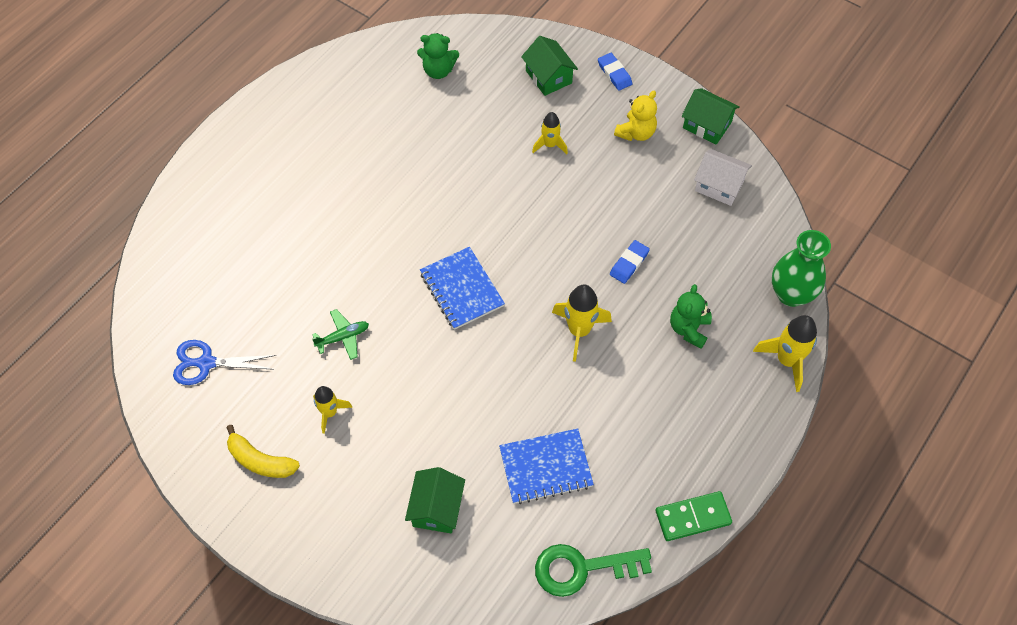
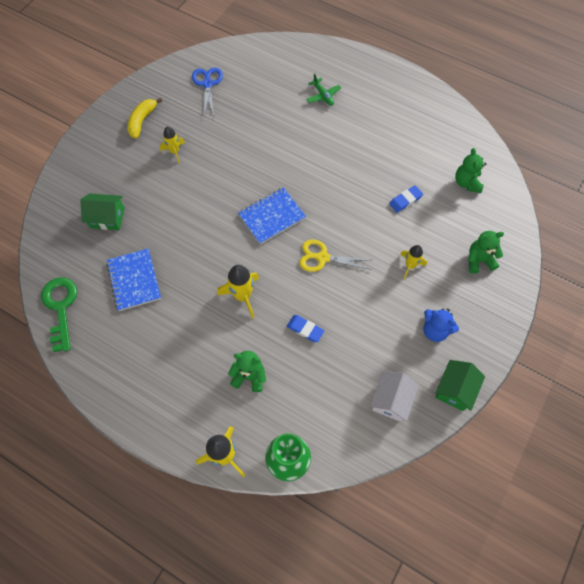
camera: 85 degrees right, 5 degrees up
(343, 337) = (229, 151): green plane -> green plane (323, 95)
(530, 235) = (322, 258): none -> yellow scissors
(548, 77) = (479, 260): green house -> green teddy bear
(614, 73) = (495, 311): blue eraser -> blue eraser (405, 200)
(636, 133) = (435, 330): yellow teddy bear -> blue teddy bear
(693, 517) = (93, 381): green domino -> none

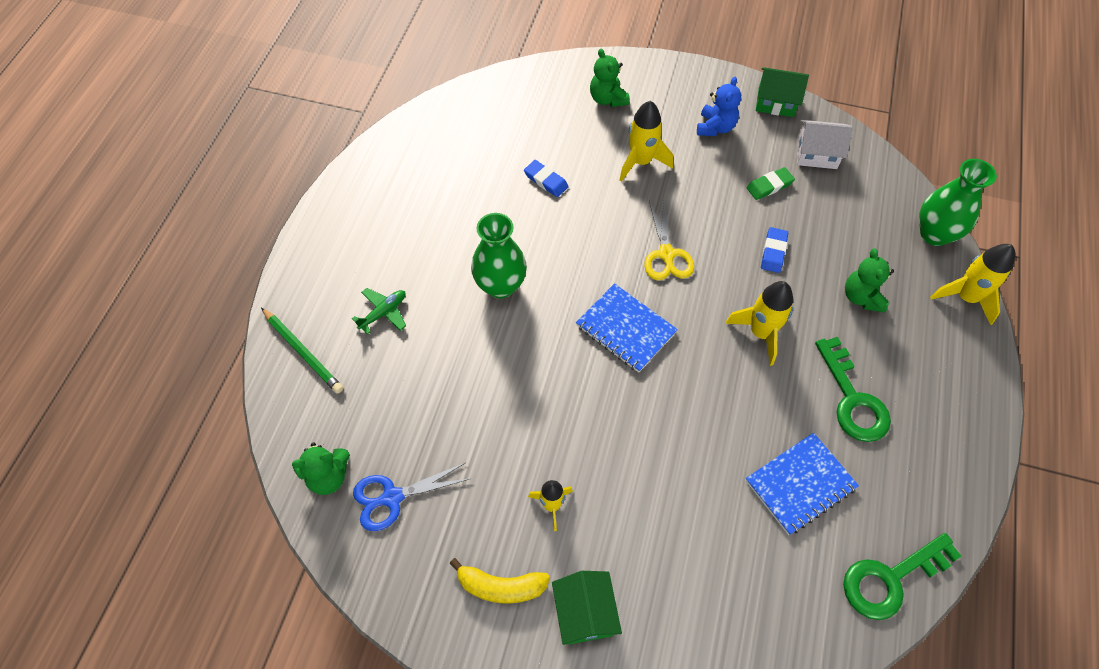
camera: 105 degrees left, 5 degrees down
(107, 218) = (713, 569): green house -> green house (585, 613)
(176, 335) = (852, 399): none -> green key
(308, 57) = (303, 352): none -> green pencil
(325, 156) = (500, 285): none -> green vase
(366, 350) = (769, 186): none -> green eraser
(410, 265) = (641, 162): yellow rocket -> yellow rocket, size x1.57
(467, 183) = (498, 122): green teddy bear -> green teddy bear (328, 476)

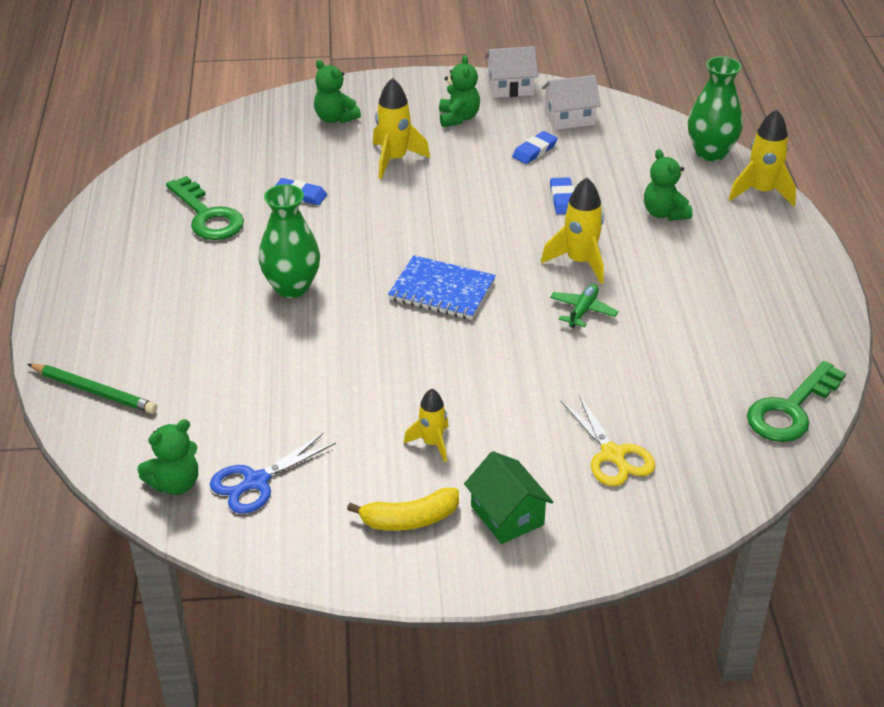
camera: 20 degrees left, 20 degrees down
(383, 313) = (171, 338): green plane -> green plane (583, 311)
(666, 254) = (456, 224): yellow scissors -> yellow scissors (612, 455)
(715, 127) = (458, 118): blue teddy bear -> green teddy bear
(769, 186) = (534, 151): green eraser -> blue eraser
(776, 102) = (510, 87): green house -> white house
(800, 484) = (673, 364): blue notebook -> none
(852, 399) = (692, 289): green key -> green key (207, 216)

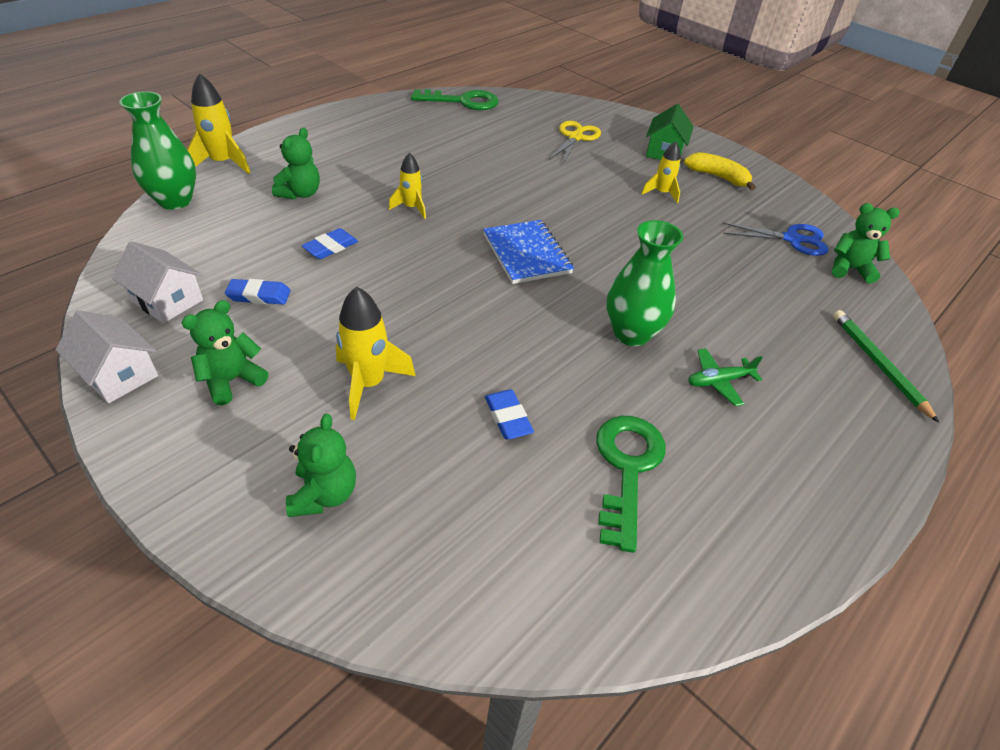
camera: 135 degrees left, 5 degrees up
(580, 262) = (411, 208): yellow rocket -> yellow rocket, size x0.64
(583, 311) = (466, 187): green plane -> green plane (718, 381)

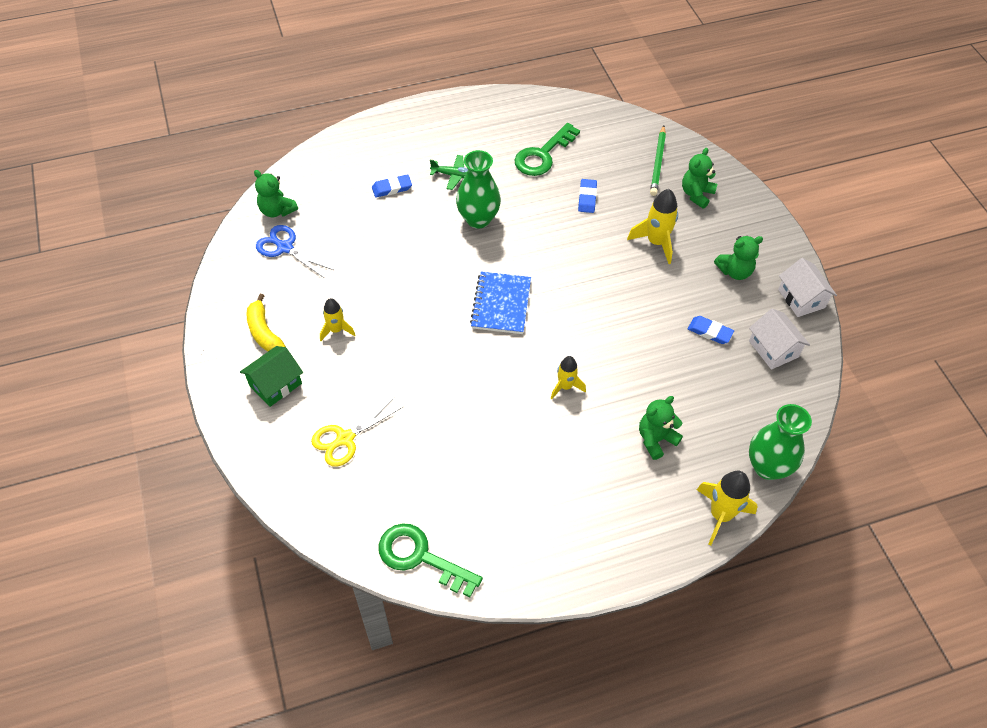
camera: 150 degrees left, 10 degrees up
(330, 247) = (647, 362): blue eraser -> blue eraser (392, 188)
(878, 365) = (349, 151): green pencil -> green pencil (658, 163)

